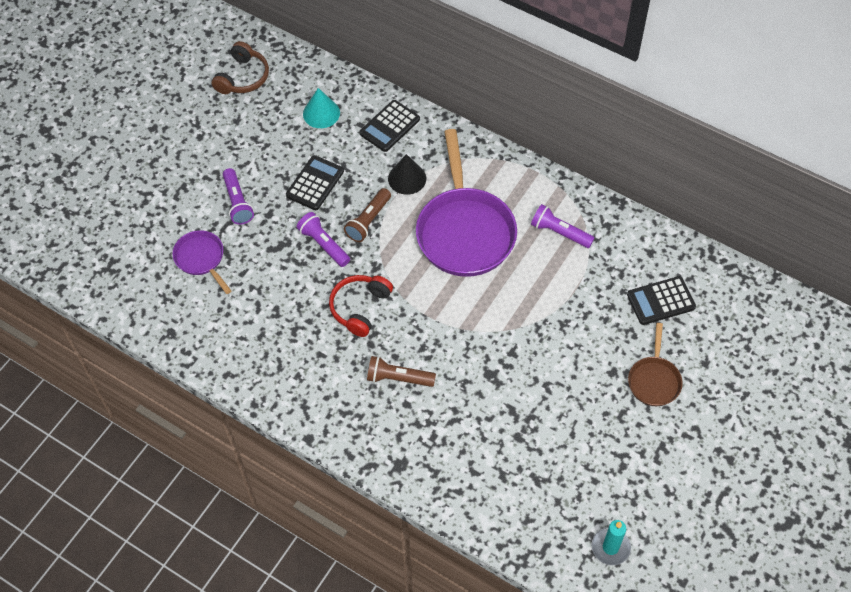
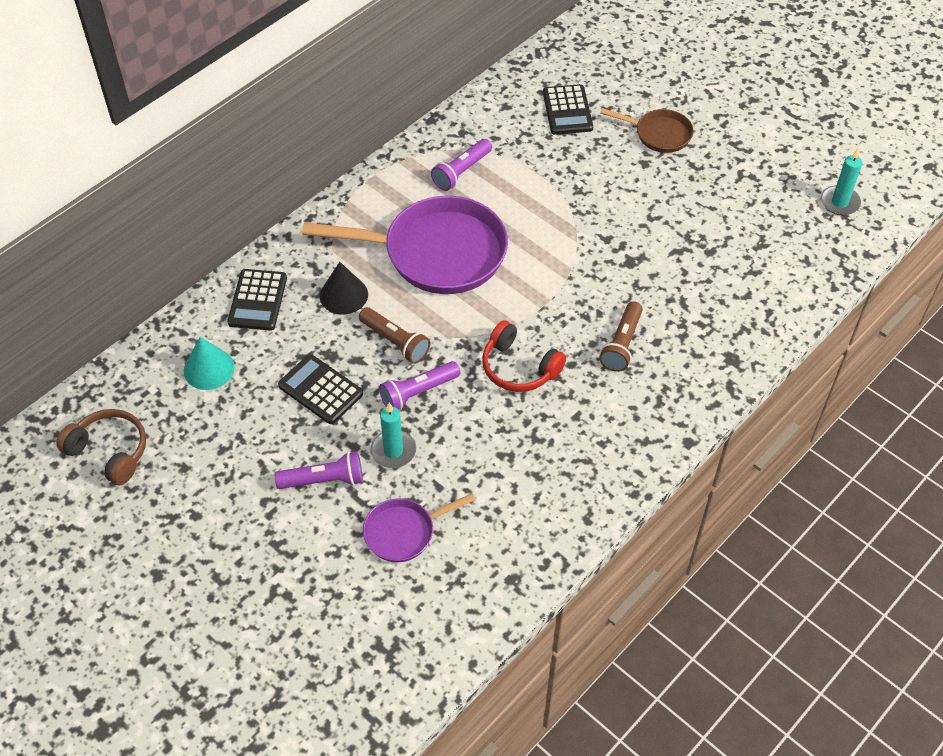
camera: 80 degrees left, 5 degrees down
(268, 239) = (393, 451): none -> turquoise candle
(389, 126) = (257, 300): black calculator -> black calculator turned 45 degrees clockwise

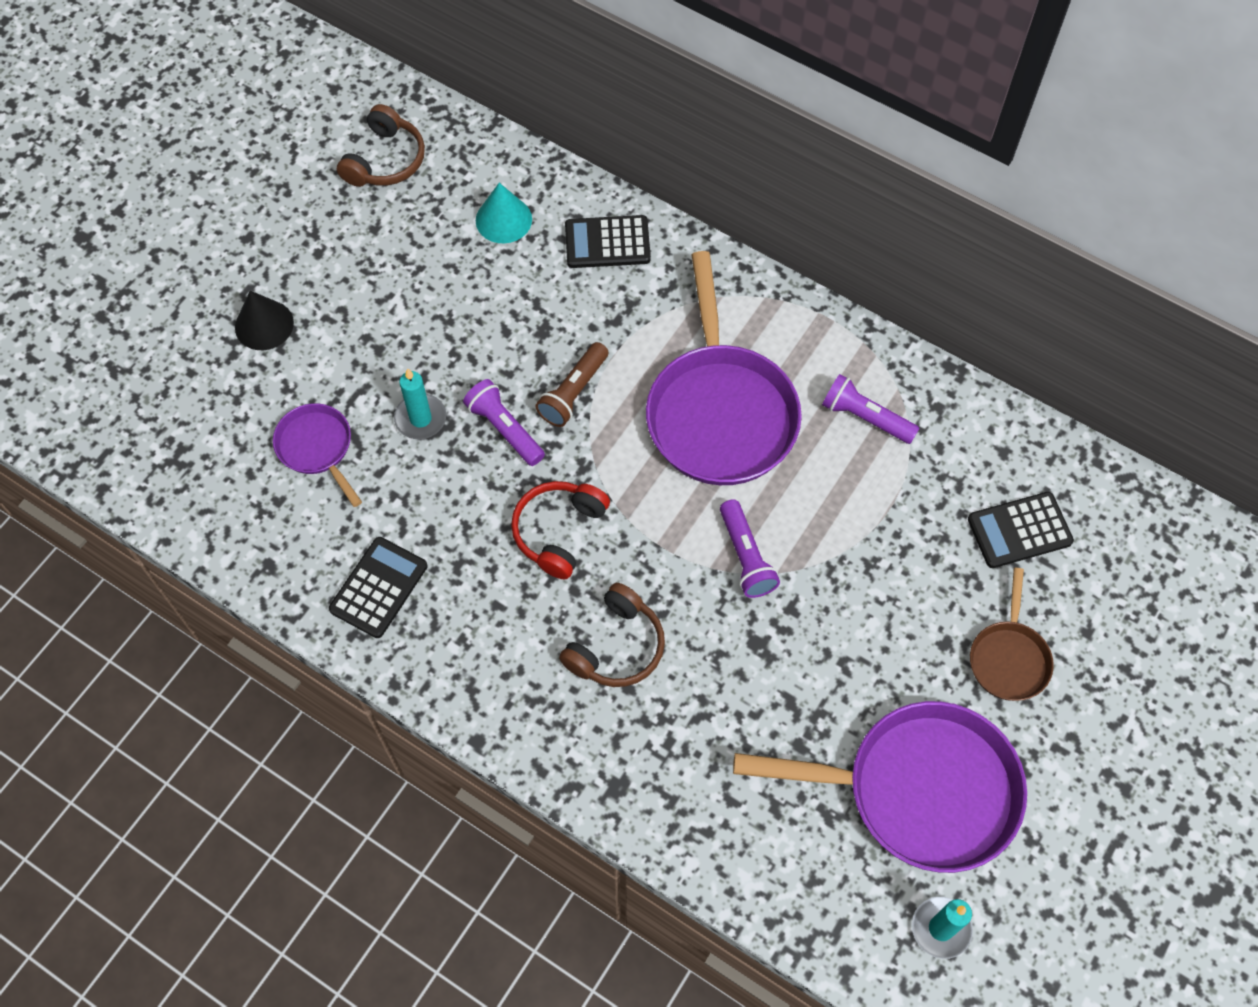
camera: 80 degrees right, 10 degrees up
(320, 390) = (492, 331): black calculator -> black calculator (379, 588)
(324, 480) = (374, 359): purple flashlight -> purple flashlight (746, 557)
(343, 295) = (633, 326): black cone -> black cone (264, 325)
(622, 344) = (616, 646): brown flashlight -> brown headphones
(747, 195) = (919, 790): none -> purple pan

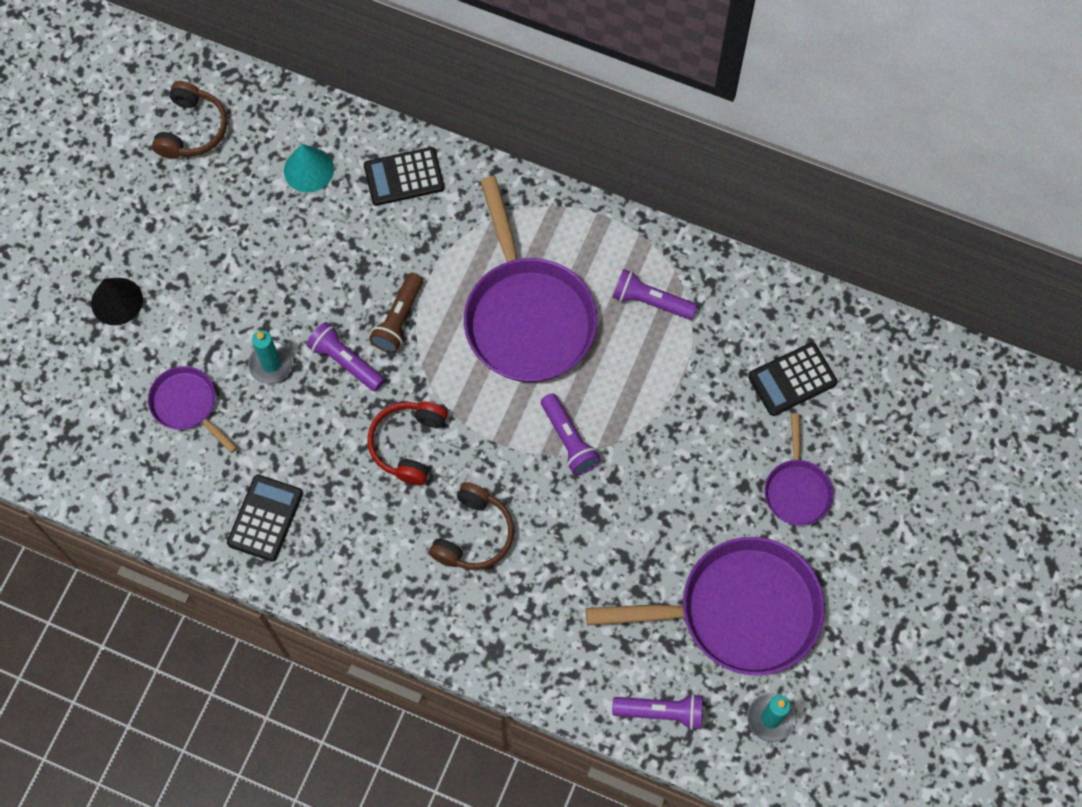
camera: 10 degrees left, 5 degrees up
(806, 896) = (661, 712): none -> purple flashlight
(1008, 658) = (796, 490): brown pan -> purple pan

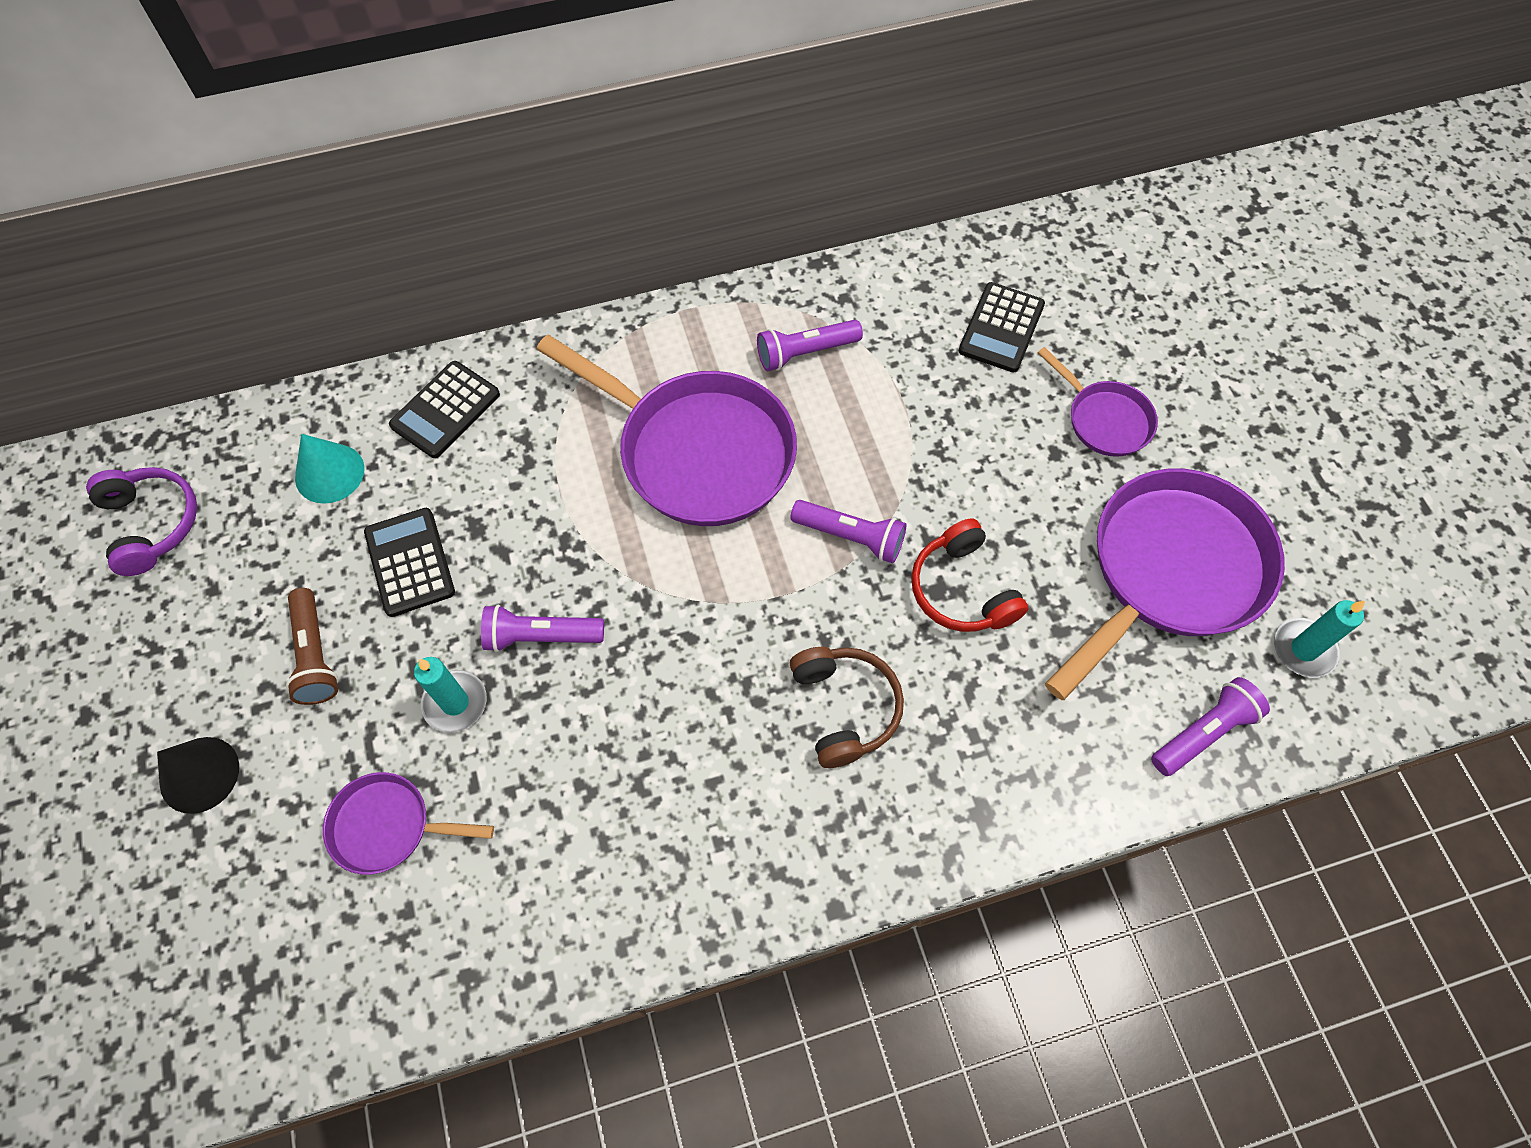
camera: 40 degrees left, 5 degrees down
(192, 129) = (152, 524): brown headphones -> purple headphones
(265, 518) = (595, 882): black calculator -> black calculator (410, 562)
(399, 319) = (563, 550): brown flashlight -> brown flashlight (315, 655)
(408, 444) = (688, 669): red headphones -> red headphones (962, 589)

